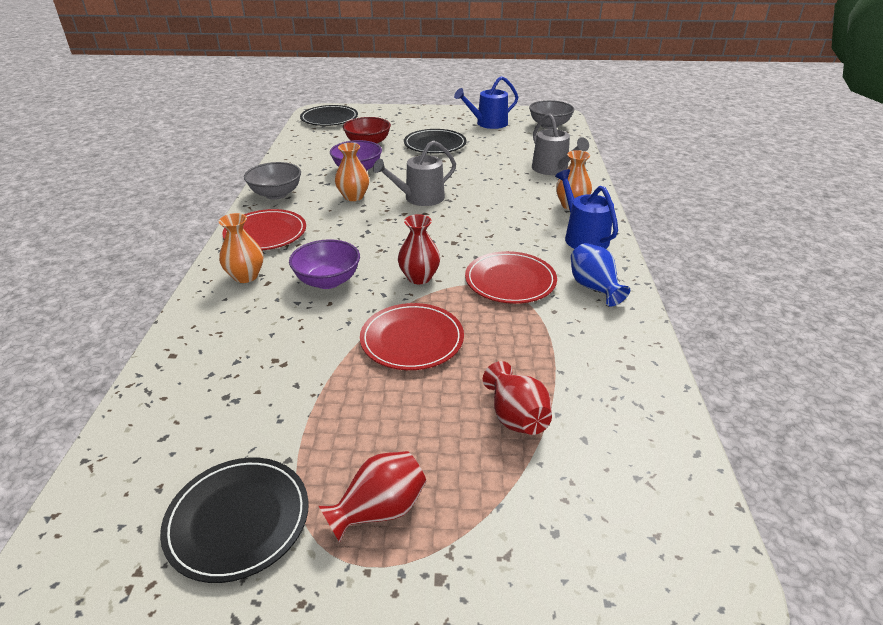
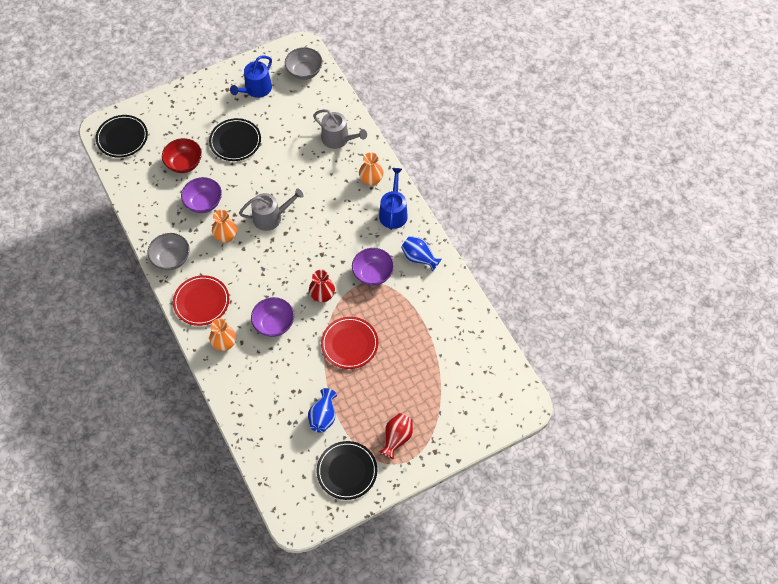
camera: 30 degrees left, 25 degrees up
(284, 412) = (323, 416): none -> blue vase
(420, 198) = (271, 217): grey watering can -> grey watering can turned 135 degrees counterclockwise
(510, 281) = (373, 274): red plate -> purple bowl
(516, 417) = (424, 366): red vase -> none
(583, 237) = (393, 212): blue watering can -> blue watering can turned 60 degrees clockwise

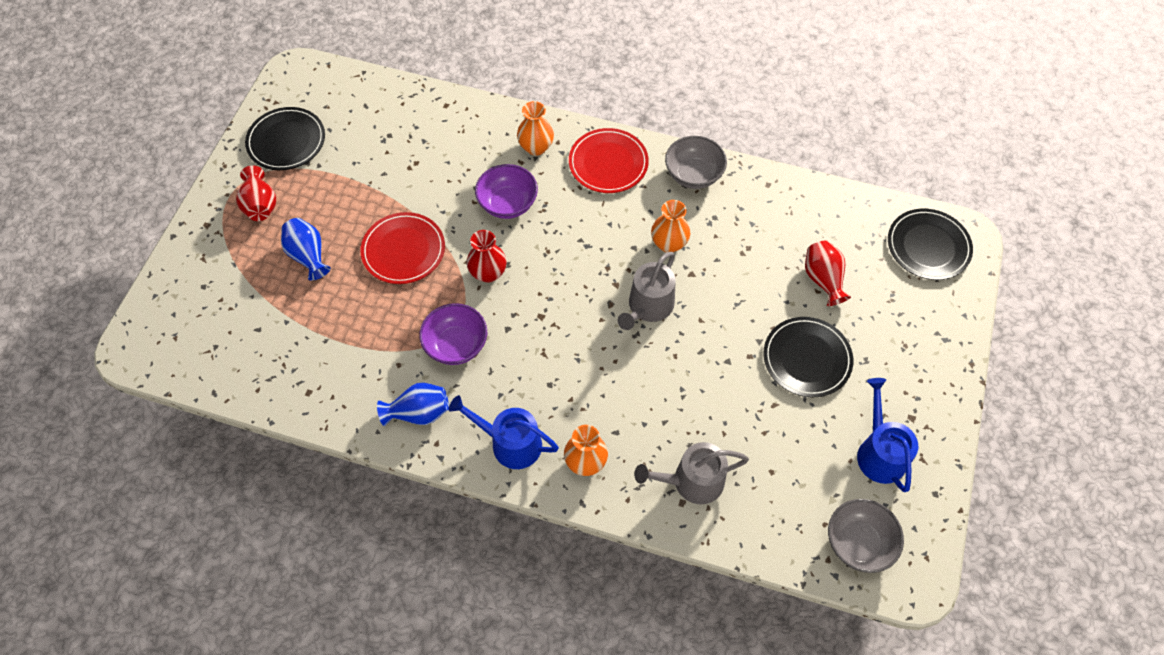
camera: 135 degrees right, 0 degrees up
(184, 163) = (823, 279): red bowl -> red vase
(203, 203) = (741, 257): purple bowl -> none
(323, 416) = (359, 165): blue vase -> blue vase (308, 256)
(393, 212) = (510, 443): blue watering can -> blue watering can turned 150 degrees clockwise

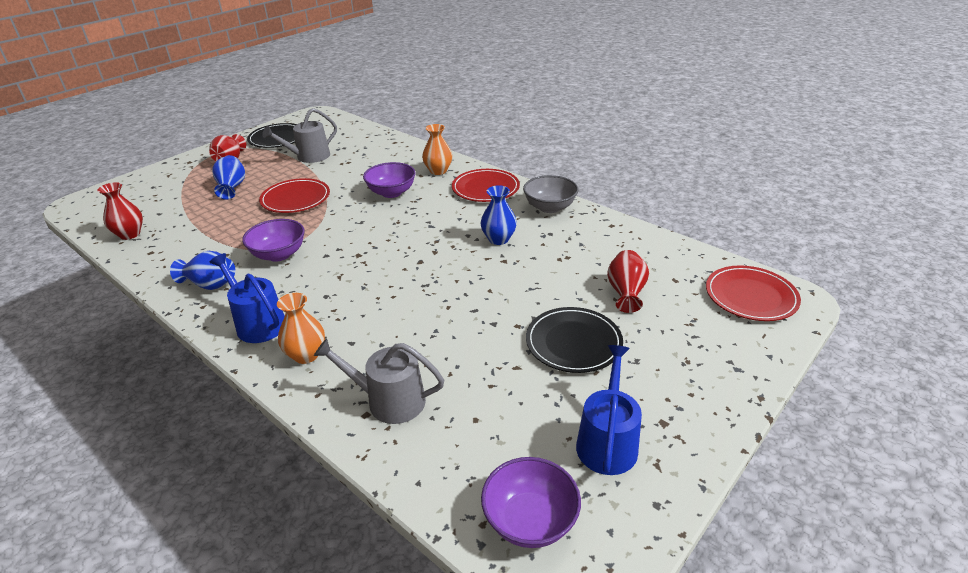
camera: 25 degrees right, 25 degrees down
(488, 273) = (342, 223): red vase -> red vase (130, 234)
(648, 307) = (450, 271): grey watering can -> grey watering can (309, 157)
(669, 243) = (498, 239): orange vase -> blue vase
(858, 543) = (530, 520): grey bowl -> purple bowl
(928, 246) = (751, 296): black plate -> red plate

